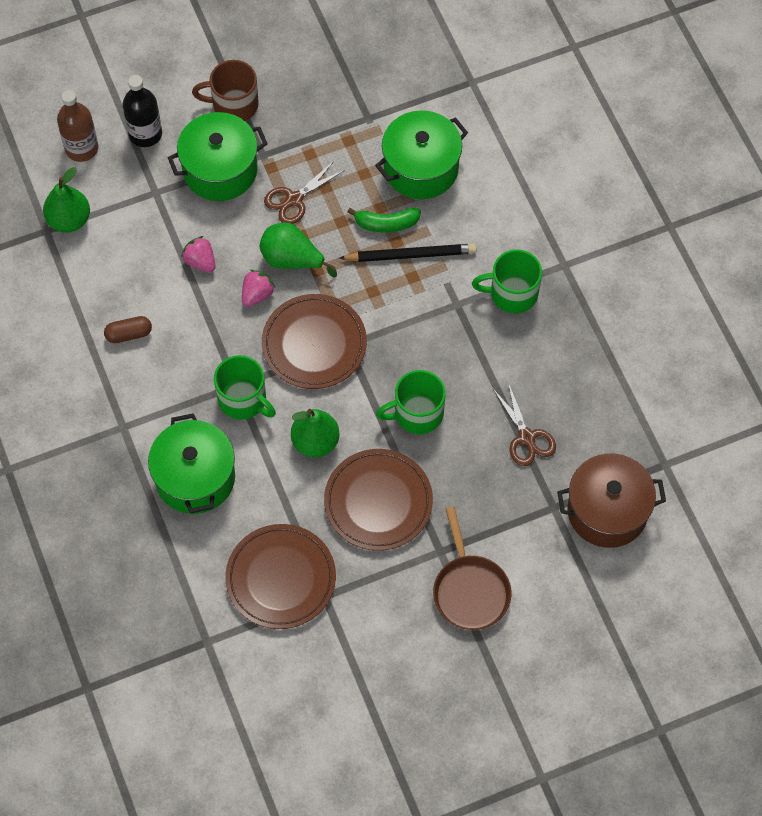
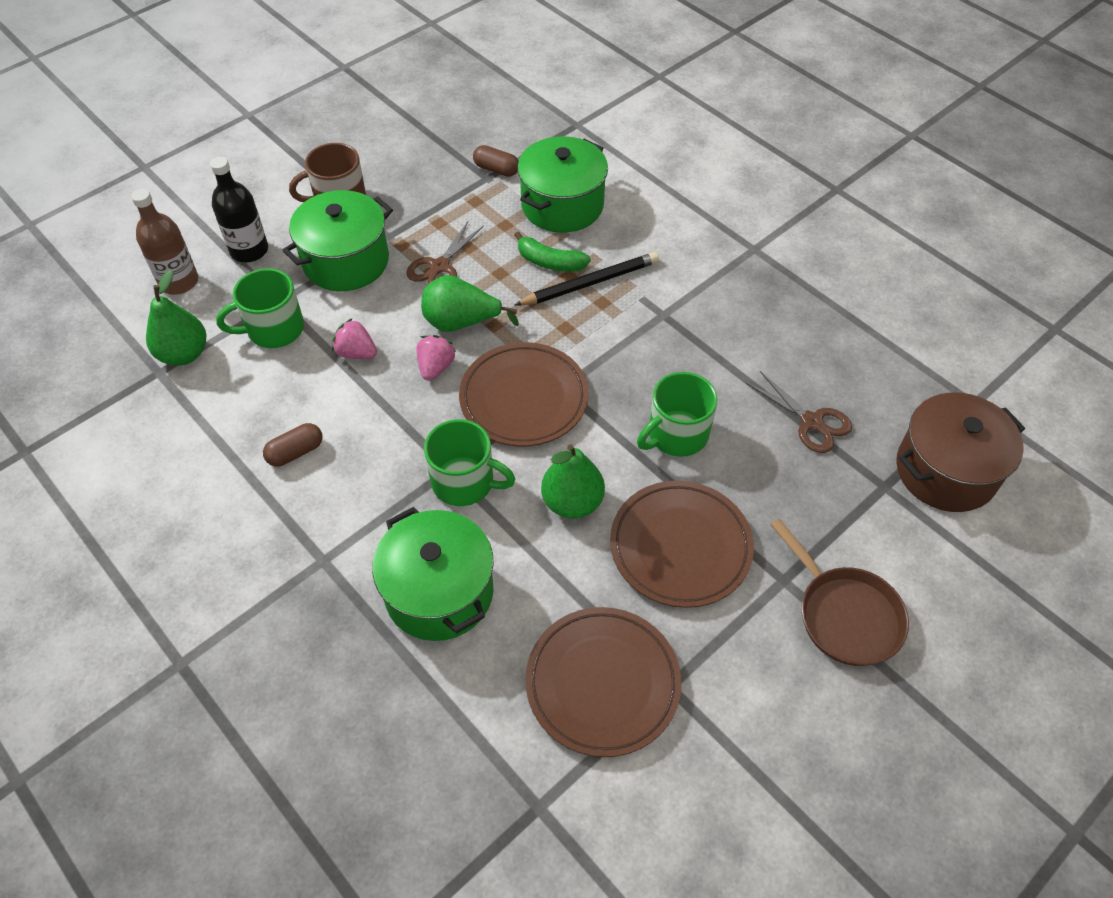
camera: 20 degrees left, 10 degrees down
(379, 111) = (496, 169): none -> brown capsule
(386, 224) = (550, 262): green banana -> green banana turned 45 degrees clockwise
(512, 293) = (716, 288): green mug -> green mug (274, 329)

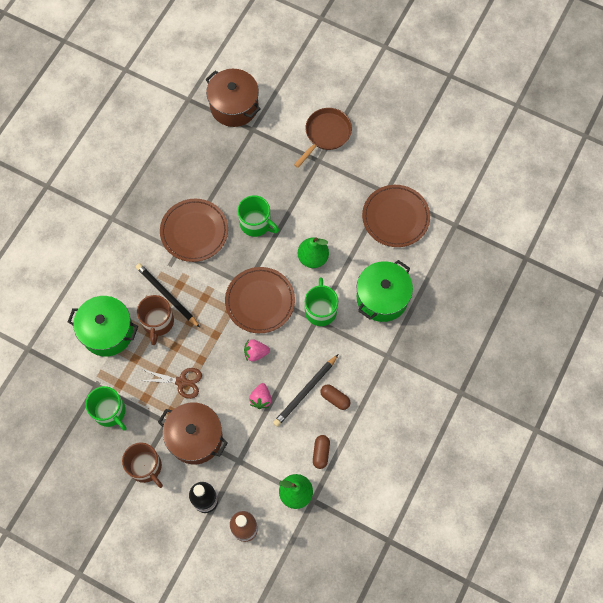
camera: 110 degrees left, 15 degrees up
(274, 329) = (261, 452): green mug -> green mug (110, 412)
(333, 414) = (305, 391): none -> black pencil
(346, 261) = (195, 437): green pot -> brown pot
(461, 323) = (220, 352): green pear -> none
(496, 169) = (87, 382): brown capsule -> brown capsule (321, 453)
(550, 262) = (158, 322): green banana -> brown mug
(680, 547) = (318, 205): brown plate -> brown plate (194, 232)
(811, 422) = (226, 166): brown scissors -> none

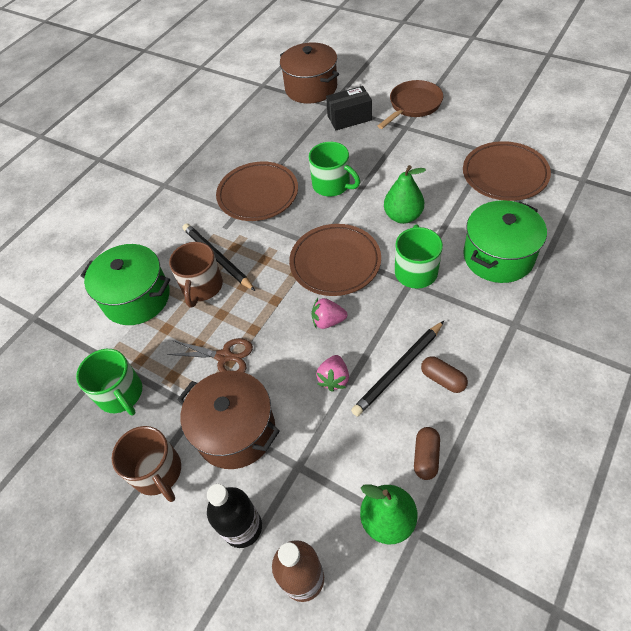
camera: 10 degrees right, 15 degrees down
(270, 147) = (349, 118): none -> black box

